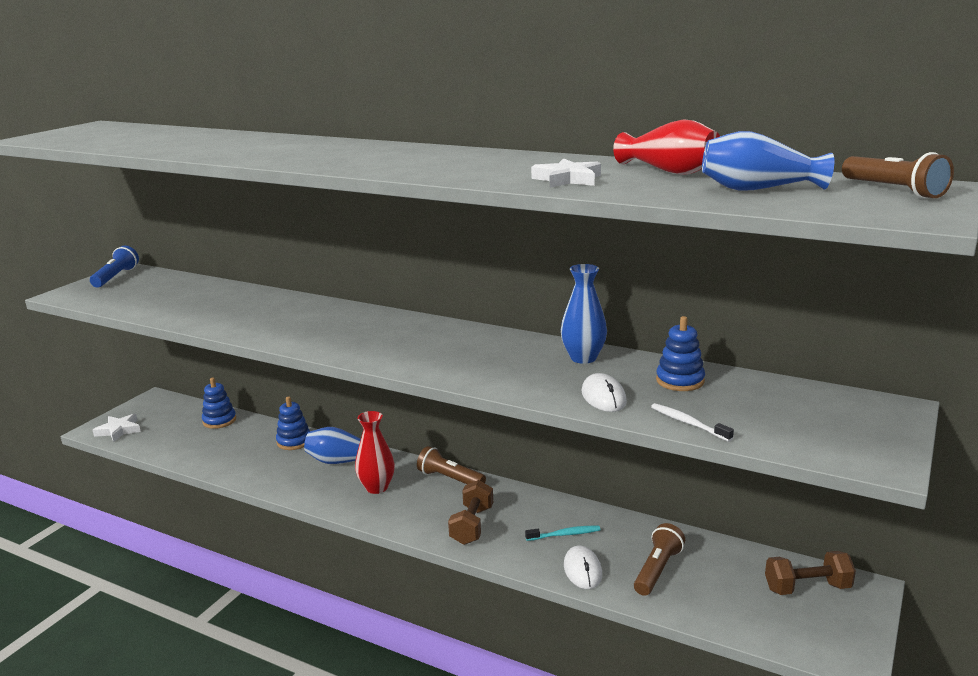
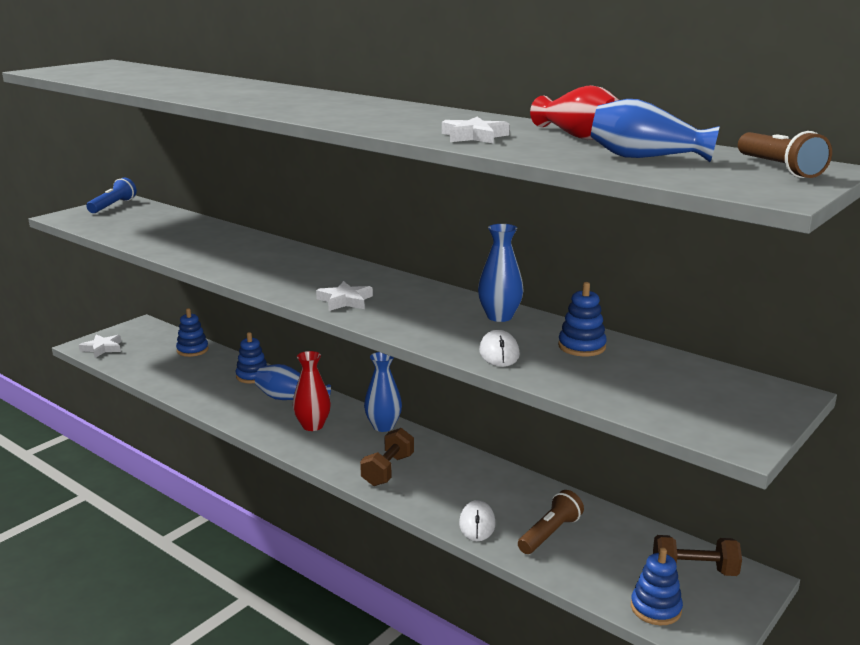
camera: 10 degrees right, 0 degrees up
(418, 358) = (345, 301): none -> white star
(450, 479) = (383, 426): brown flashlight -> blue vase
(564, 534) = (473, 490): turquoise toothbrush -> none
(688, 423) = (567, 384): white toothbrush -> none
(788, 633) = (655, 608): none -> blue stacking toy

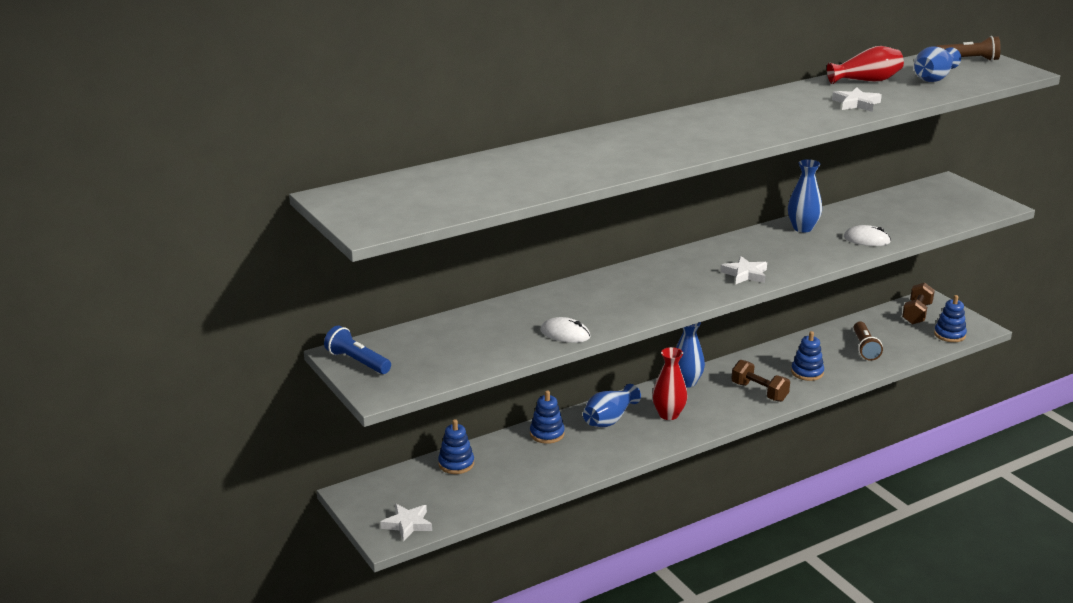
camera: 70 degrees left, 5 degrees up
(477, 523) = (845, 371): white mouse -> white mouse (565, 334)
(550, 533) = (864, 348): brown flashlight -> brown flashlight turned 150 degrees counterclockwise
(581, 346) = (865, 215): blue stacking toy -> blue stacking toy (807, 372)

